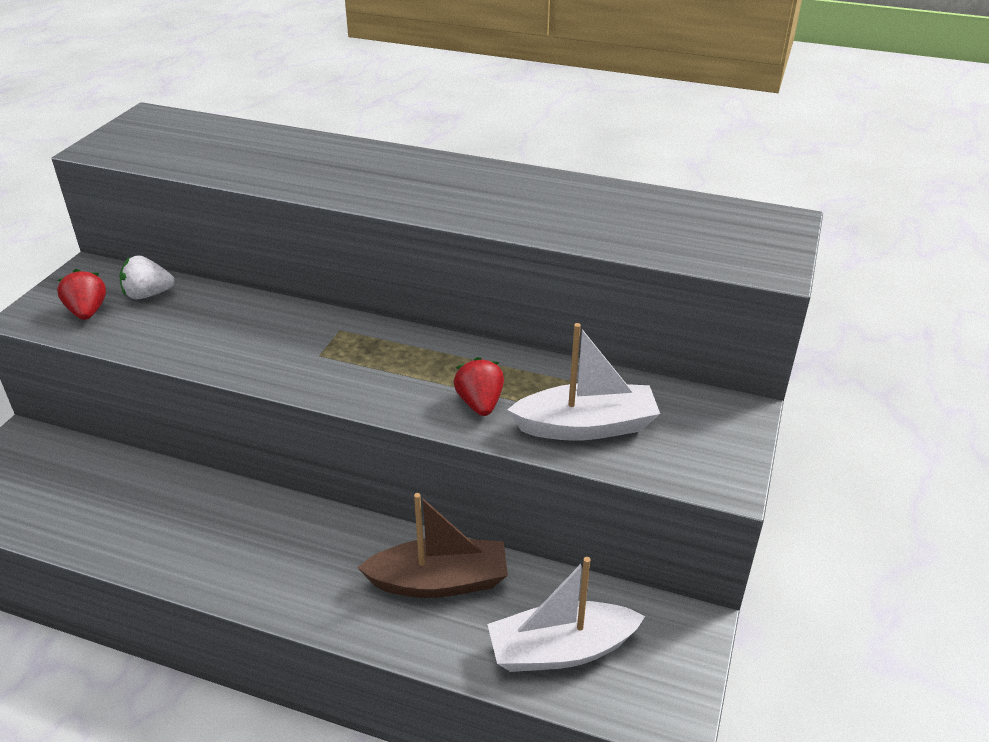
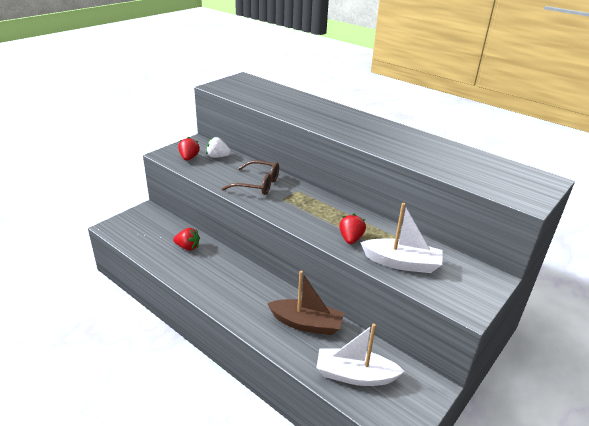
camera: 20 degrees right, 5 degrees down
(145, 496) = (188, 247): none -> red strawberry
(257, 336) = (257, 184): none -> brown glasses

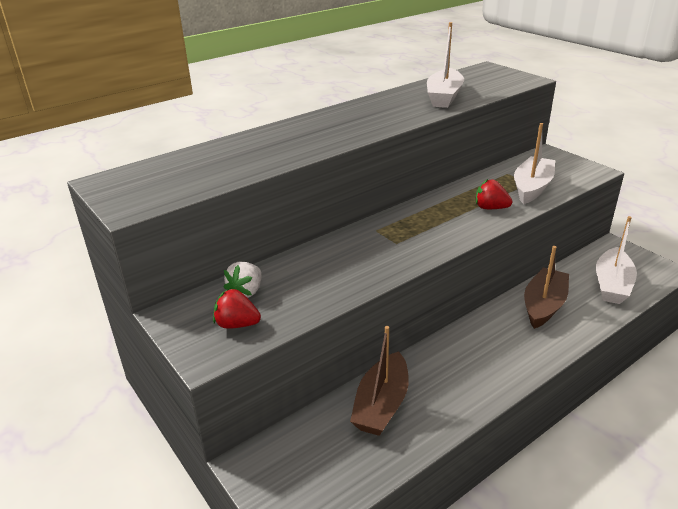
camera: 75 degrees left, 0 degrees up
(188, 247) = (381, 404): red strawberry -> brown boat
(257, 184) = (352, 259): brown glasses -> none
(435, 158) = (444, 97): none -> white boat

